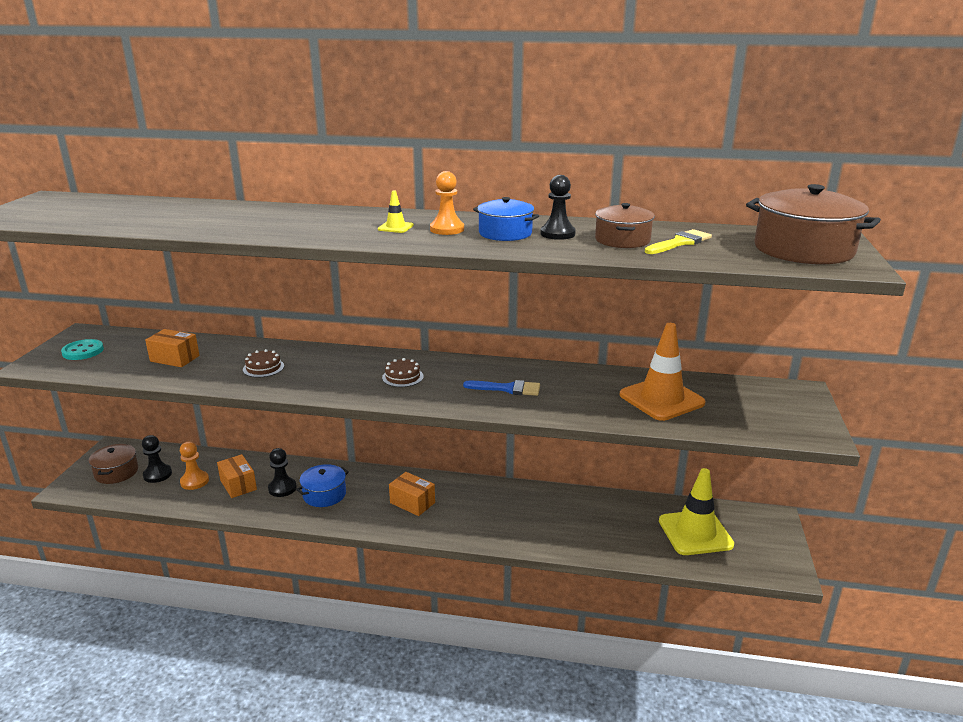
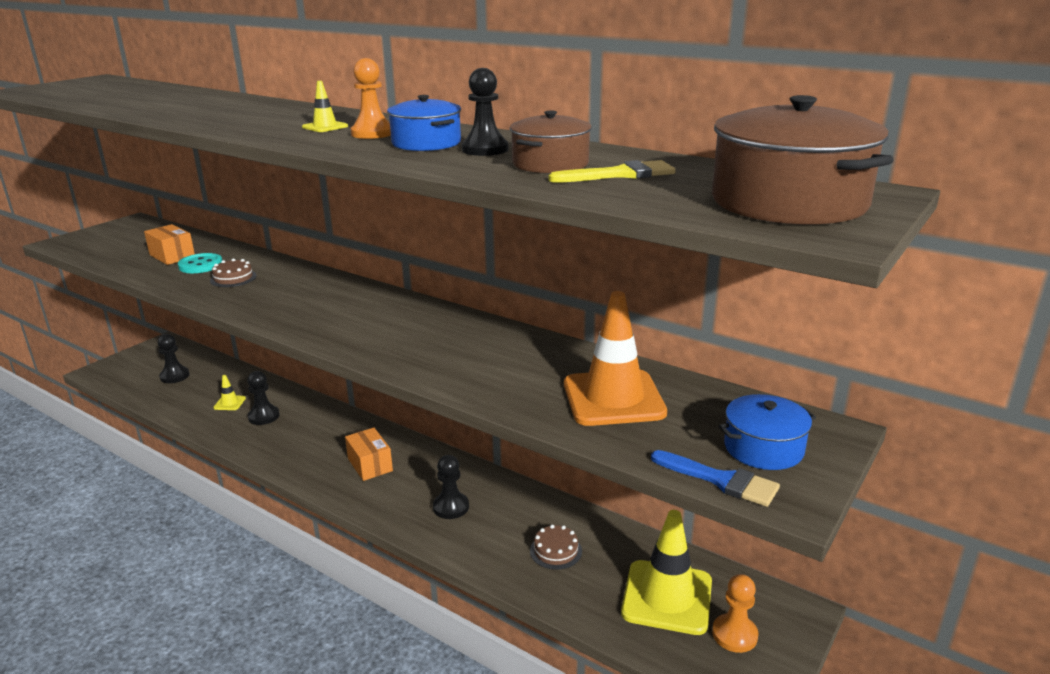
camera: 25 degrees right, 0 degrees up
(83, 351) = (112, 237): turquoise button -> turquoise button (200, 265)
(116, 472) = (146, 366): brown pot -> none
(194, 481) = (197, 390): orange pawn -> orange pawn (734, 634)
(238, 485) = (229, 403): orange box -> yellow traffic cone
(324, 494) = (295, 433): blue pot -> blue pot (763, 448)
(402, 377) = (348, 312): brown cake -> brown cake (556, 551)
(503, 516) = (451, 507): none -> black pawn
(508, 389) = (442, 347): blue brush -> blue brush (721, 480)

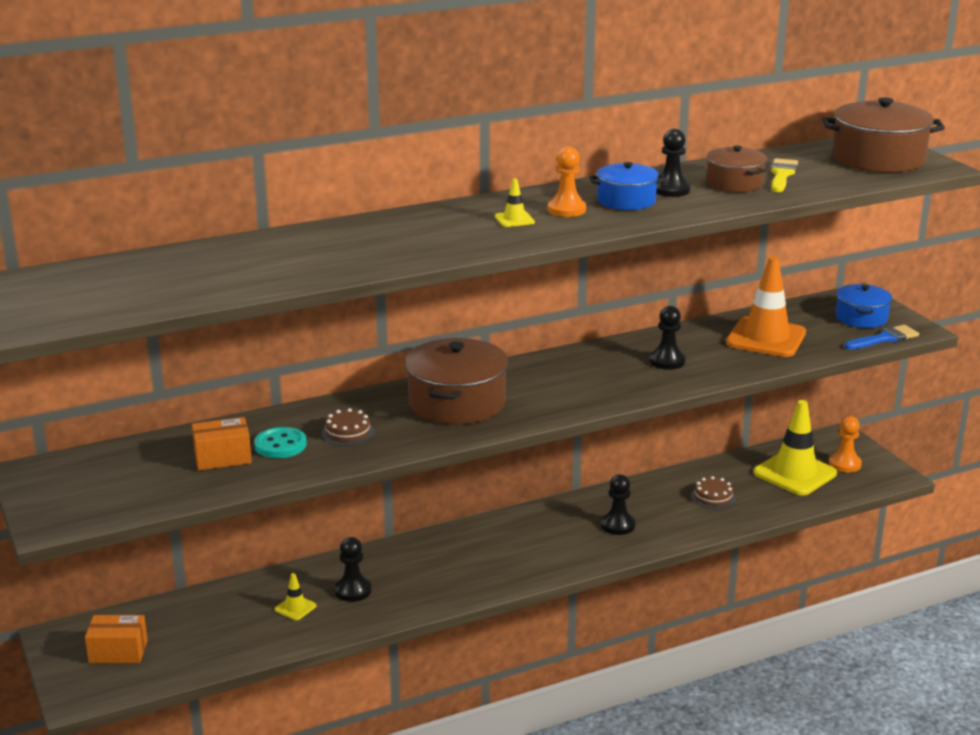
camera: 60 degrees left, 0 degrees up
(174, 376) = (174, 637): black pawn -> black pawn (667, 361)
(313, 298) = (457, 403): none -> brown pot
(370, 465) = (514, 548): orange box -> orange box (118, 652)

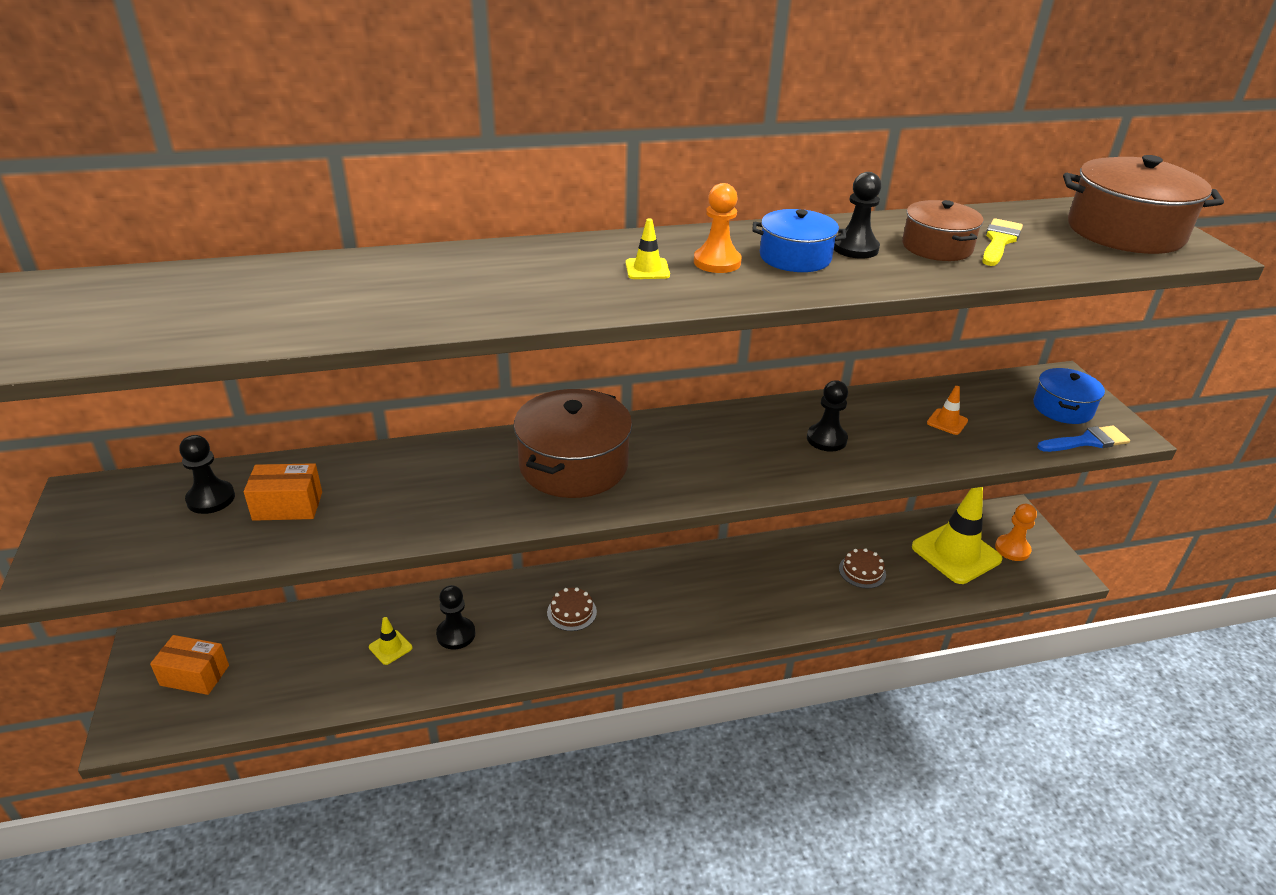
camera: 10 degrees right, 10 degrees up
(280, 445) = (357, 497): turquoise button -> none
(347, 432) = (437, 490): brown cake -> brown cake (571, 612)
(618, 525) = (753, 592): black pawn -> black pawn (211, 499)
(766, 338) = (947, 422): orange traffic cone -> orange traffic cone, size x0.43

